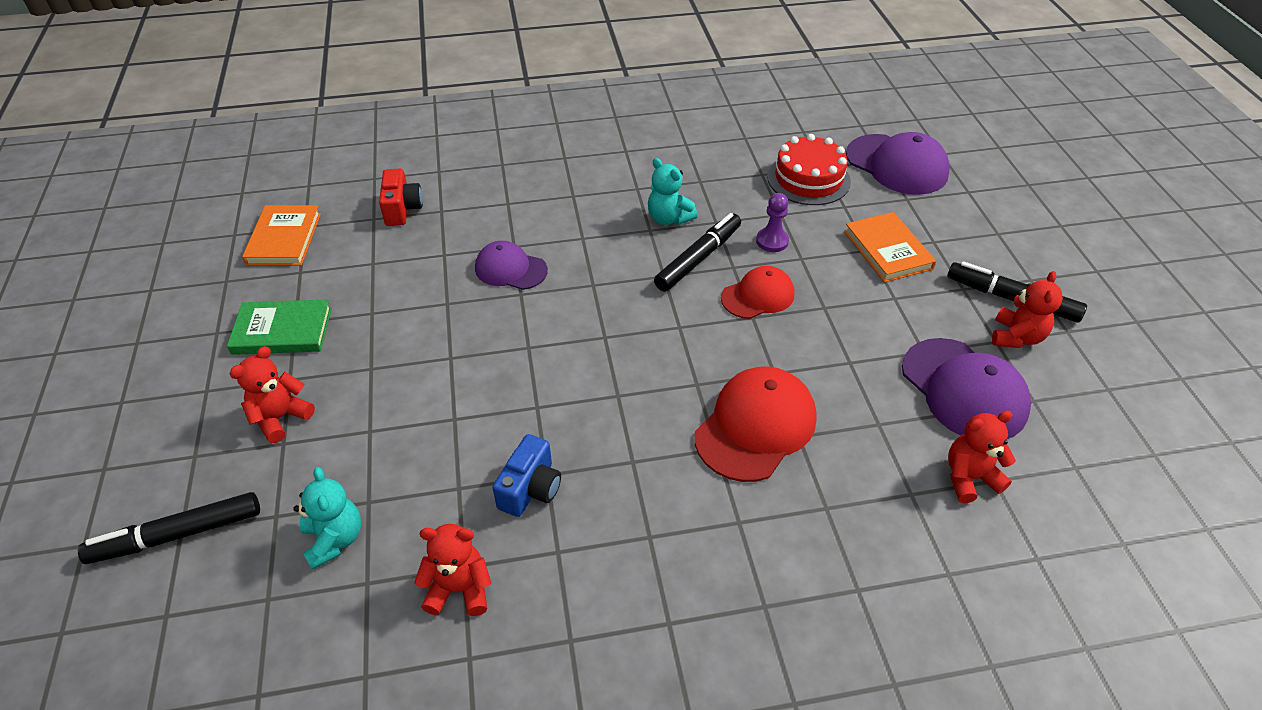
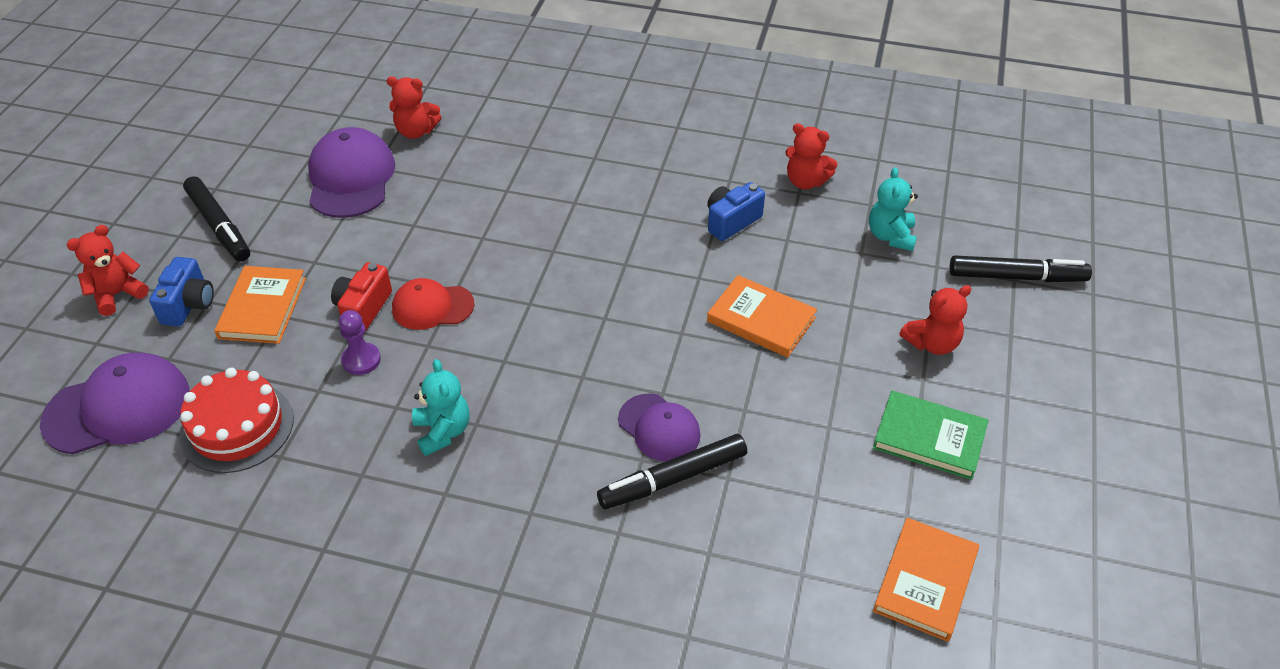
camera: 155 degrees left, 0 degrees up
(402, 209) = (759, 576): red camera -> red camera (363, 308)
(458, 384) = (761, 320): none -> orange book
(698, 258) = (453, 367): black marker -> black marker (673, 479)
(755, 426) = (532, 206): red cap -> none
(897, 165) = (118, 408): purple cap -> purple cap turned 90 degrees clockwise
(944, 234) = (189, 304): none -> blue camera
(1016, 337) = (260, 198): red teddy bear -> red teddy bear (117, 294)

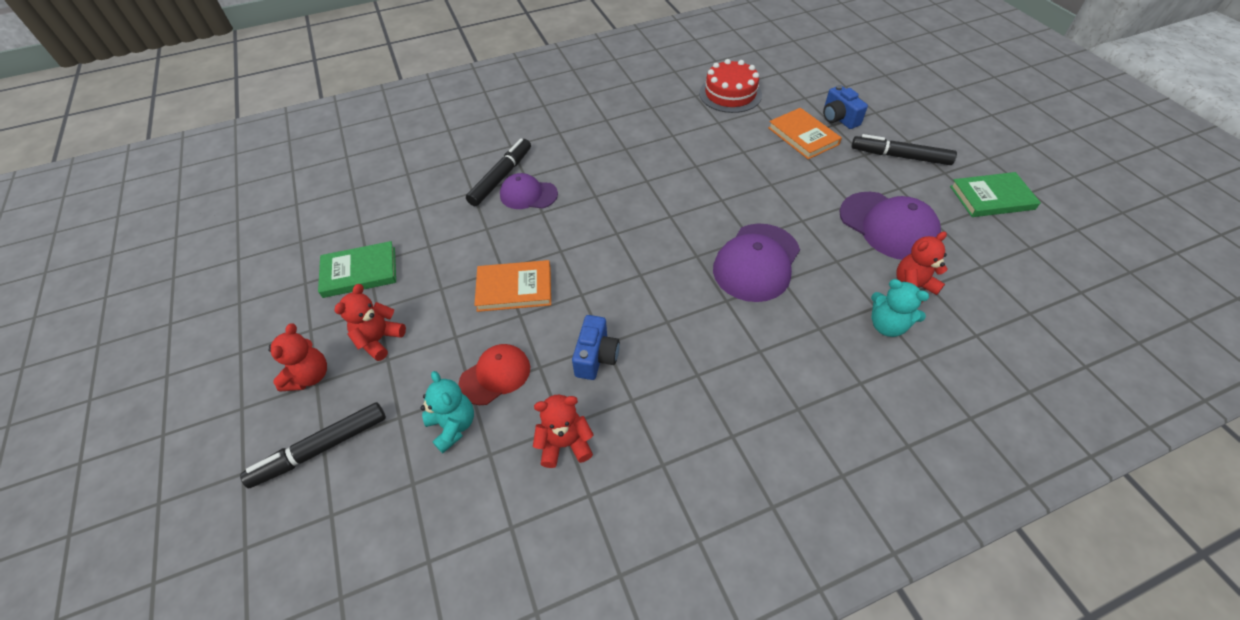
camera: 145 degrees right, 5 degrees up
(117, 294) = (878, 104): red teddy bear -> red teddy bear (310, 376)
(118, 408) = (790, 74): purple cap -> purple cap (756, 262)
(226, 148) = (991, 198): none -> green book
(361, 360) = (718, 142): purple pawn -> none
(363, 308) = (754, 163): red camera -> none
(432, 307) = (721, 184): red cap -> red cap (495, 375)
(443, 431) = (637, 138): turquoise teddy bear -> turquoise teddy bear (887, 325)
(925, 581) = (339, 200): orange book -> none

